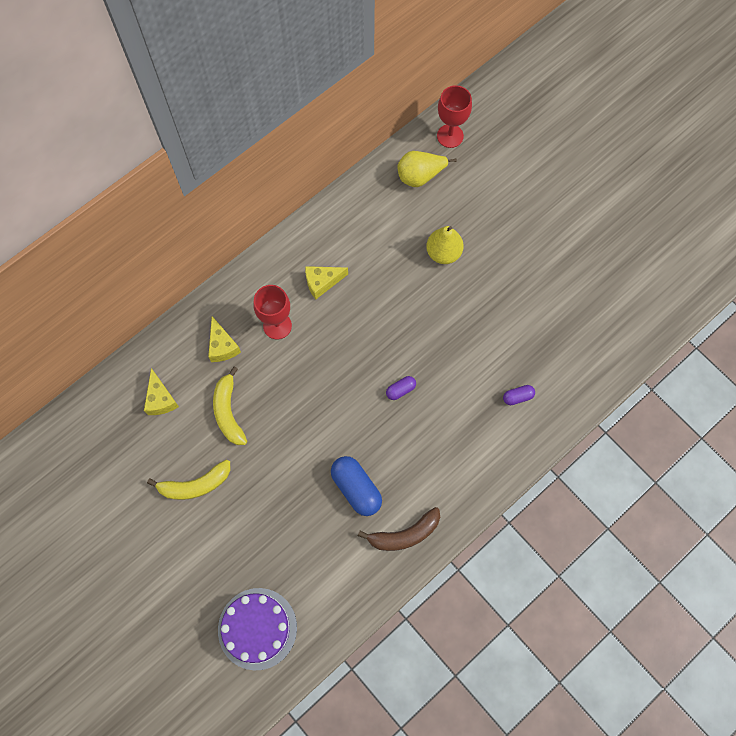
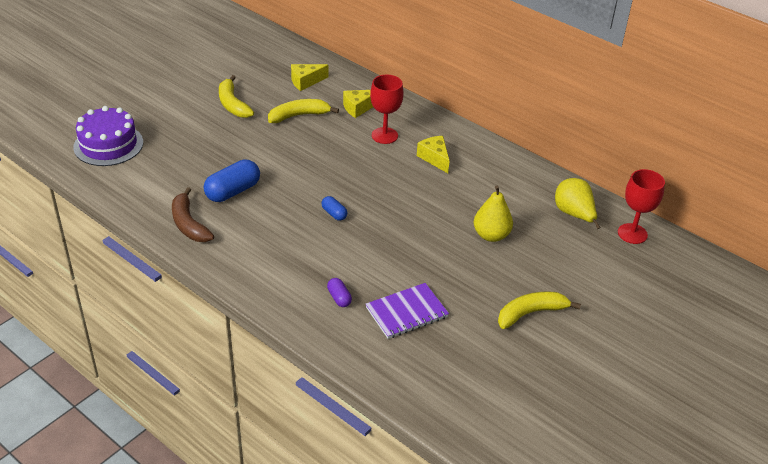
camera: 80 degrees right, 30 degrees down
(400, 390) = (334, 214): purple capsule -> blue capsule
(538, 342) = (406, 312): none -> purple notebook
(544, 242) = (531, 313): none -> yellow banana

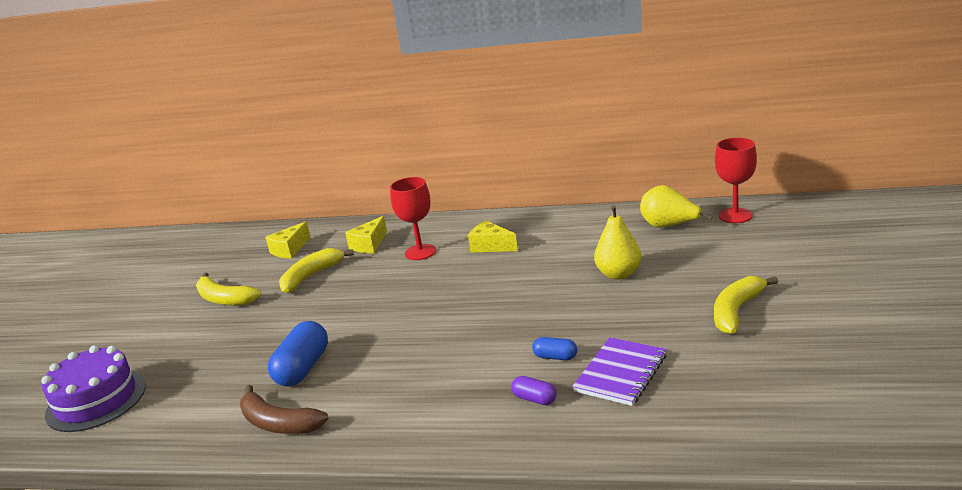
camera: 25 degrees left, 15 degrees down
(334, 214) = (441, 332): blue capsule -> blue capsule (555, 357)

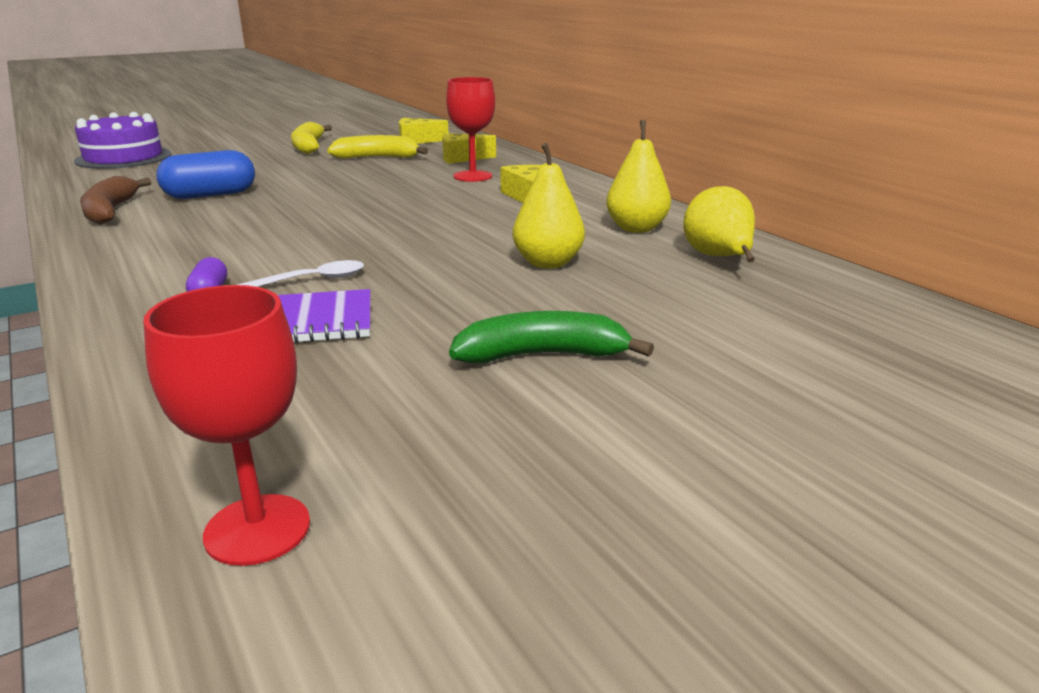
camera: 45 degrees right, 0 degrees up
(555, 357) = (312, 280): blue capsule -> white spoon
(597, 232) = (636, 228): none -> yellow pear
(735, 216) = (826, 288): red goblet -> red goblet (257, 529)
(736, 311) = (542, 355): yellow banana -> green banana

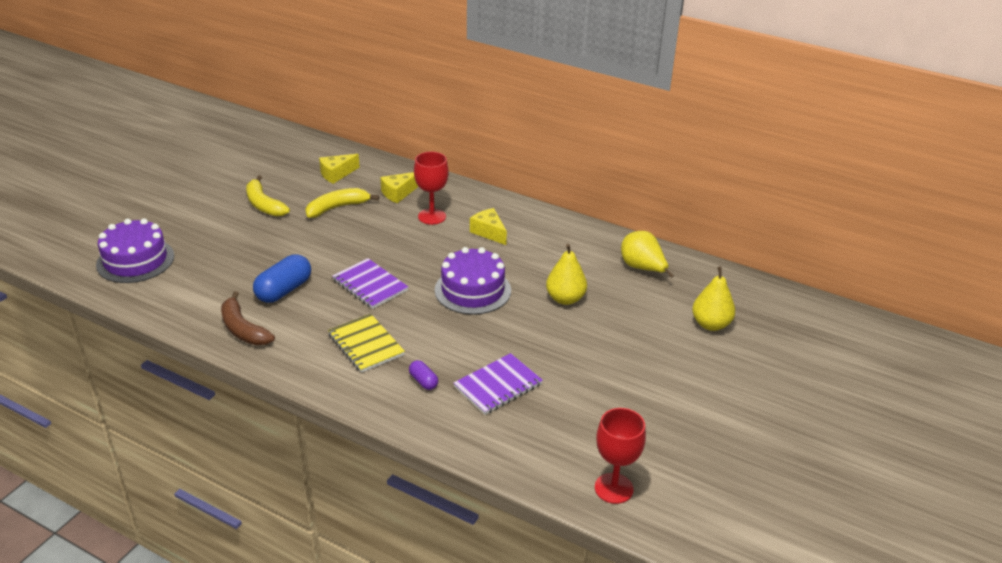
camera: 30 degrees left, 10 degrees up
(208, 247) = (366, 345): none -> yellow notebook
(308, 207) = (370, 285): none -> purple notebook
(312, 280) = (463, 353): white spoon -> none
(426, 232) = (473, 290): none -> purple cake
(542, 355) = (625, 368): green banana -> none
(636, 228) = (581, 251): yellow pear -> yellow pear (711, 324)

